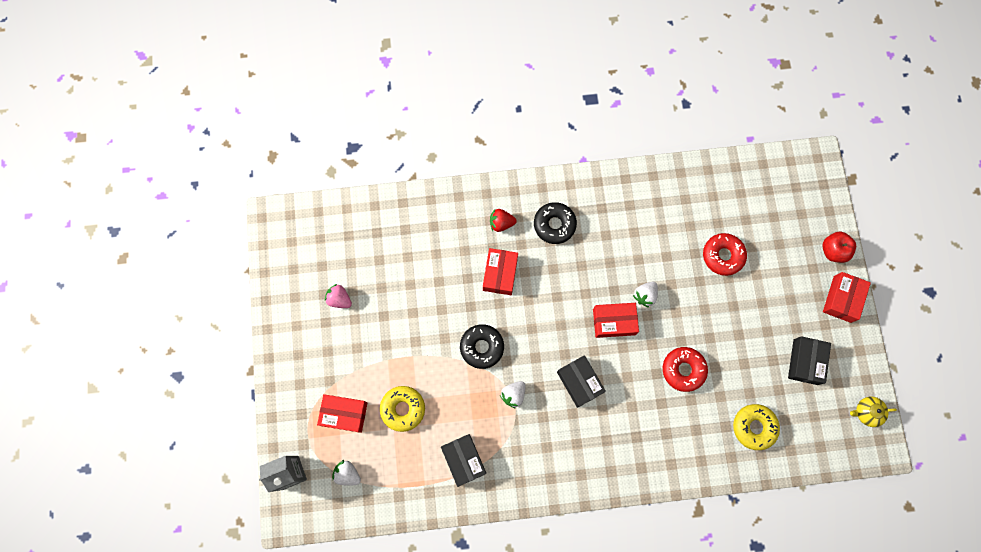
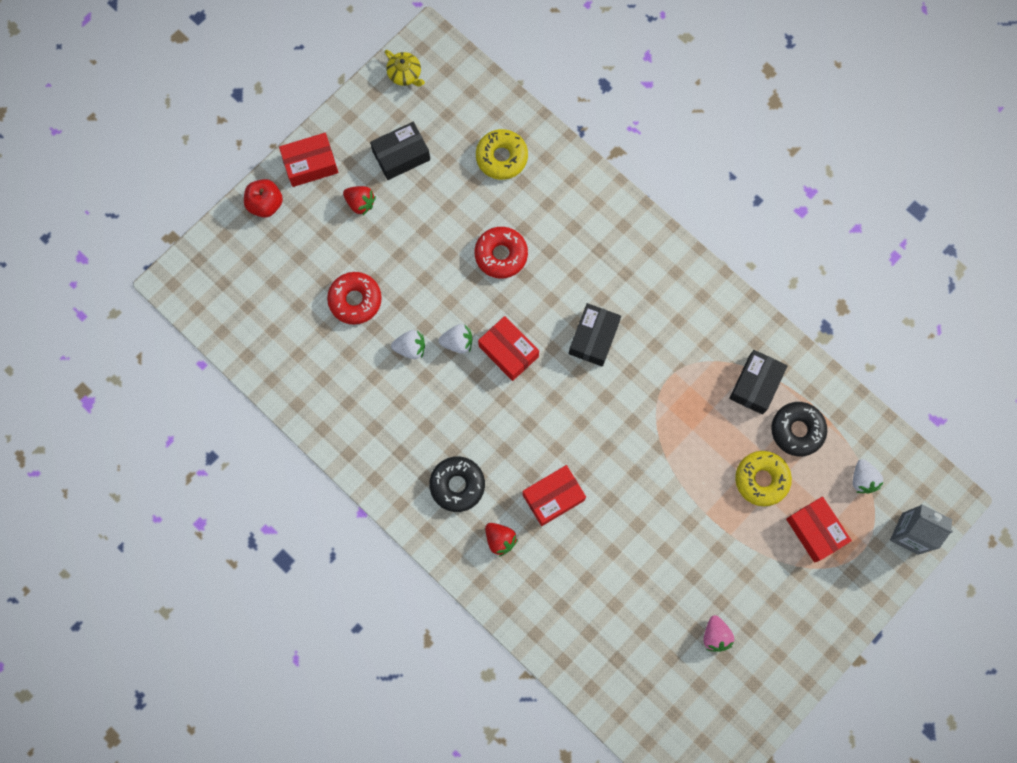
camera: 130 degrees left, 0 degrees up
(482, 347) = (640, 454): black donut -> black donut (797, 430)
(513, 394) = (658, 388): white strawberry -> white strawberry (410, 348)
(789, 309) = (360, 203): none -> red strawberry

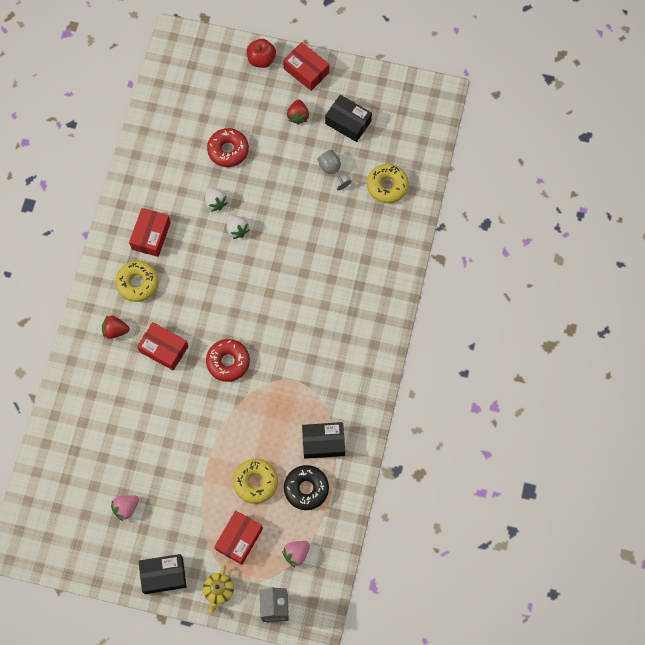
camera: 60 degrees right, 5 degrees down
(405, 74) = (408, 92): yellow teapot -> yellow teapot (218, 590)
(448, 203) = (332, 170): none -> grey goblet
(457, 485) = (137, 283): black donut -> yellow donut
(500, 539) = (115, 330): red strawberry -> red strawberry turned 75 degrees clockwise
(501, 255) = (316, 223): red donut -> red donut (228, 362)
(508, 351) = (250, 265): red box -> red box (151, 236)
(594, 338) = (292, 315): black box -> black box (163, 575)
(863, 479) = (296, 554): white strawberry -> pink strawberry

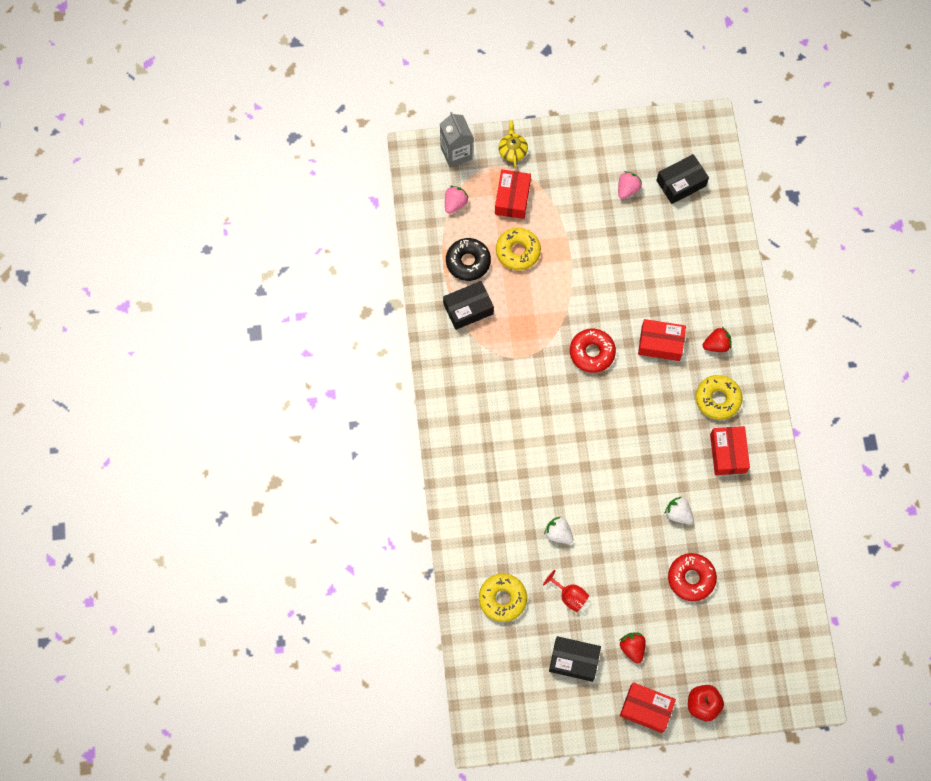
camera: 160 degrees right, 0 degrees up
(163, 575) = (567, 146): black box -> black box (681, 183)
(237, 230) = (642, 491): white strawberry -> white strawberry (558, 533)
(332, 170) = (569, 596): grey goblet -> red goblet

